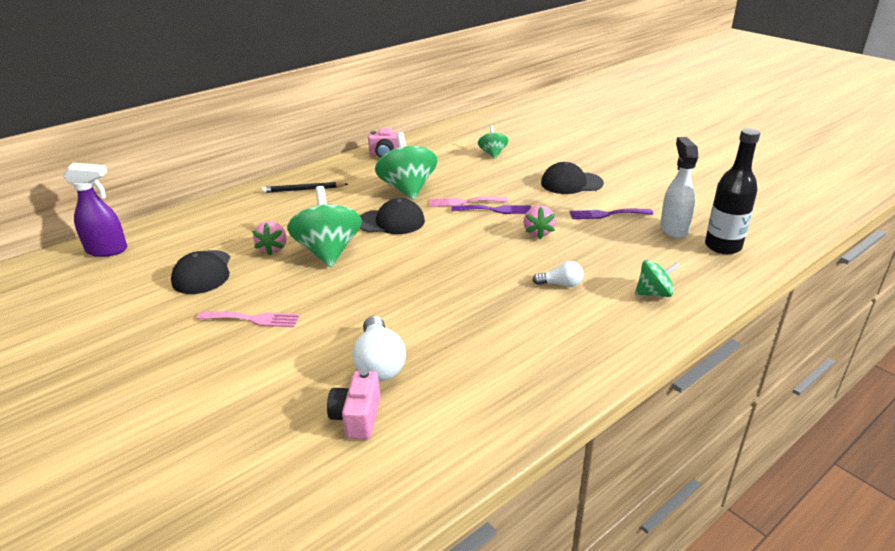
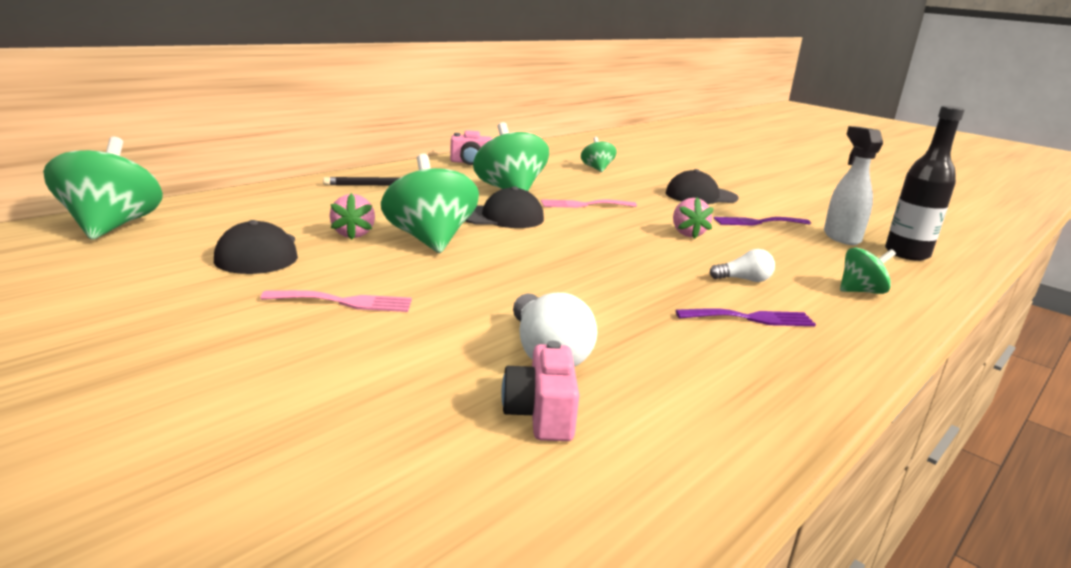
camera: 10 degrees left, 10 degrees down
(107, 250) = (111, 226): purple spray bottle -> green spinning top
(495, 210) = (625, 213): purple fork -> purple fork (751, 318)

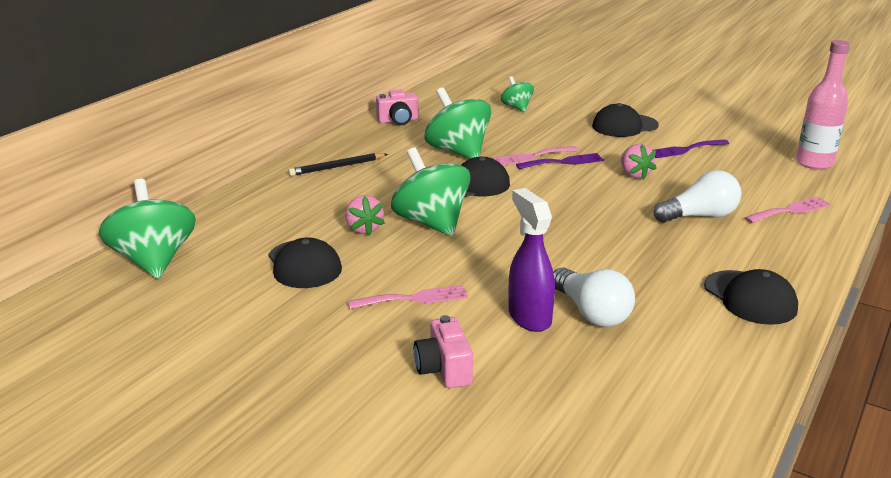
camera: 10 degrees left, 5 degrees up
(465, 343) = (529, 317): none -> purple spray bottle
(541, 414) = (617, 362): pink camera -> pink camera (444, 369)
(744, 280) = (700, 216): white light bulb -> white light bulb, size x1.71
(751, 318) = (720, 253): purple fork -> purple fork (564, 162)
(768, 371) = (750, 298): none -> black cap
(841, 237) = (758, 154): white spray bottle -> none
(861, 291) = (790, 210): green spinning top -> pink fork
(907, 253) = (814, 163): black bottle -> pink bottle

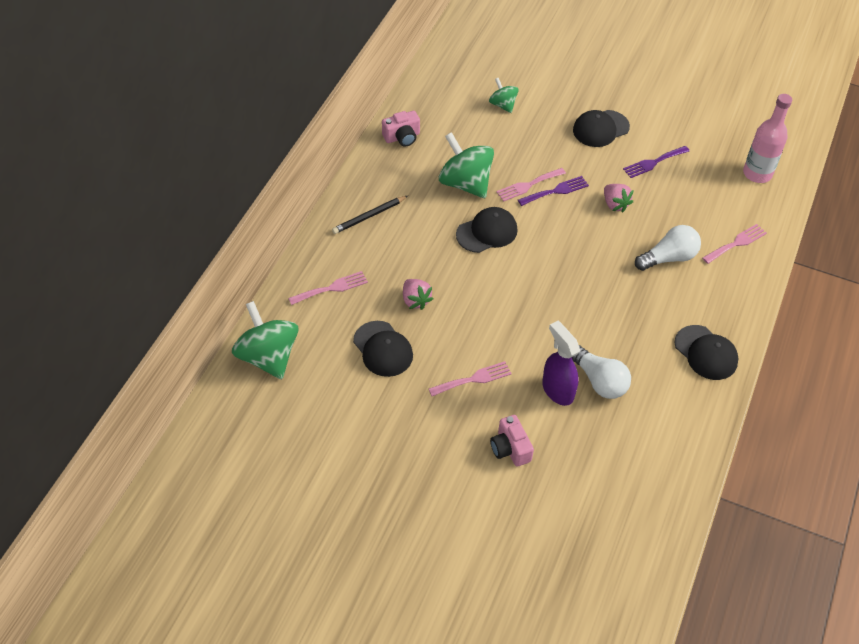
camera: 10 degrees left, 25 degrees up
(265, 213) = (331, 288): none -> pink fork
(431, 223) = (465, 287): green spinning top -> none

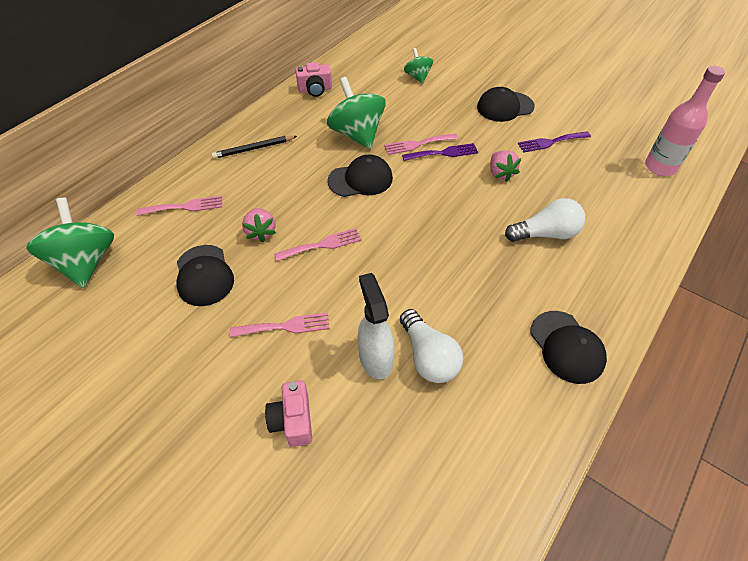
camera: 15 degrees right, 0 degrees up
(557, 390) = (375, 358): purple spray bottle -> white spray bottle
(736, 243) = (626, 231): pink fork -> pink fork (322, 245)

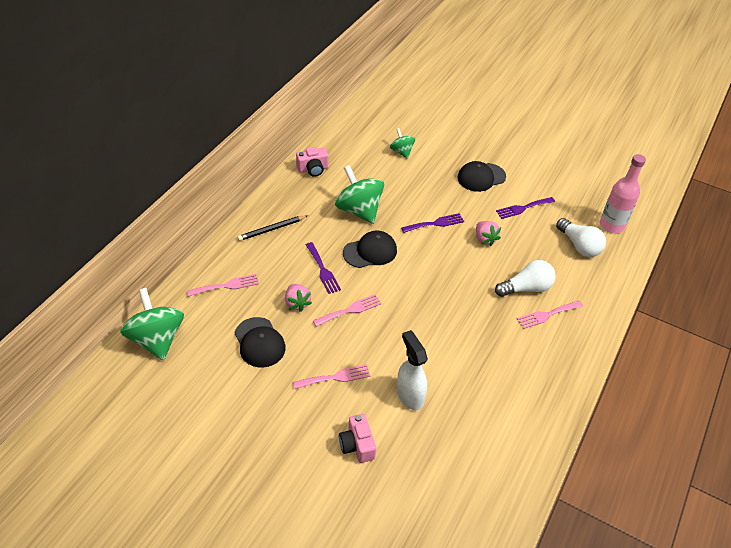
camera: 10 degrees left, 5 degrees down
(300, 196) = (323, 270): none -> purple fork
(417, 144) = (412, 217): pink fork -> pink fork (547, 315)
(428, 356) = (449, 391): white light bulb -> white light bulb (579, 246)
(567, 347) = (550, 375): black cap -> none

